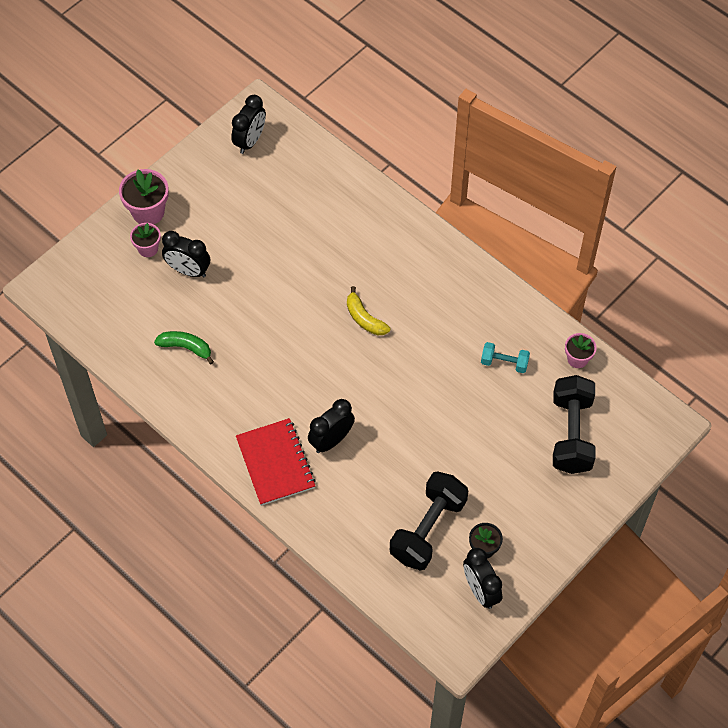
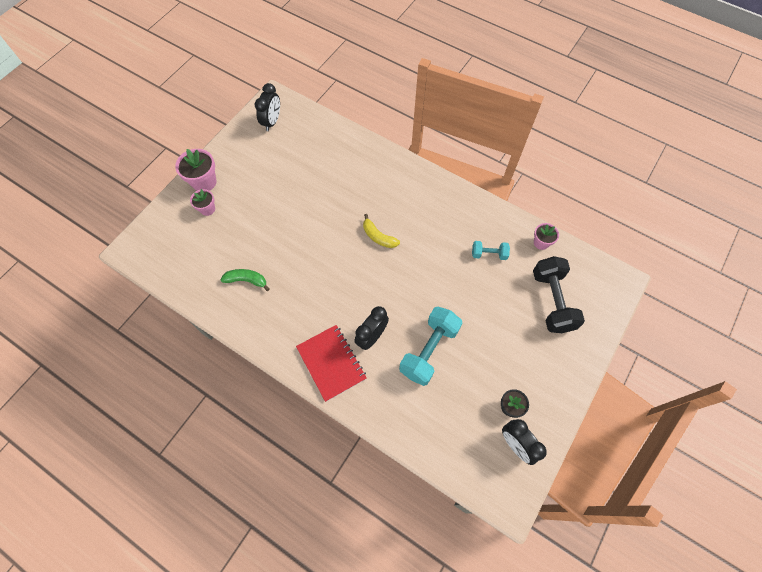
camera: 10 degrees left, 5 degrees up
(188, 270) = (240, 221): black clock -> none
(399, 468) = (429, 350): none -> turquoise dumbbell
(428, 529) = (462, 398): black dumbbell -> none

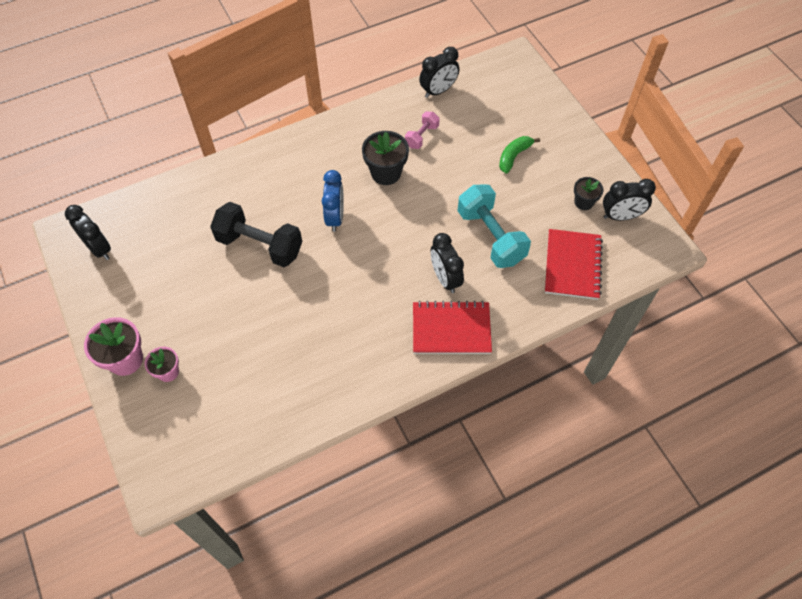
camera: 60 degrees left, 5 degrees down
(247, 280) = (297, 369): green banana -> green banana (514, 156)
(378, 237) = (335, 217): yellow banana -> blue clock
(438, 248) = (386, 173): none -> black flower pot
(441, 427) = (572, 265): none -> red notebook
(489, 254) = (422, 136): turquoise dumbbell -> pink dumbbell
(541, 243) = (438, 91): pink flower pot -> black clock
(552, 301) = (502, 116): black dumbbell -> black dumbbell (260, 245)

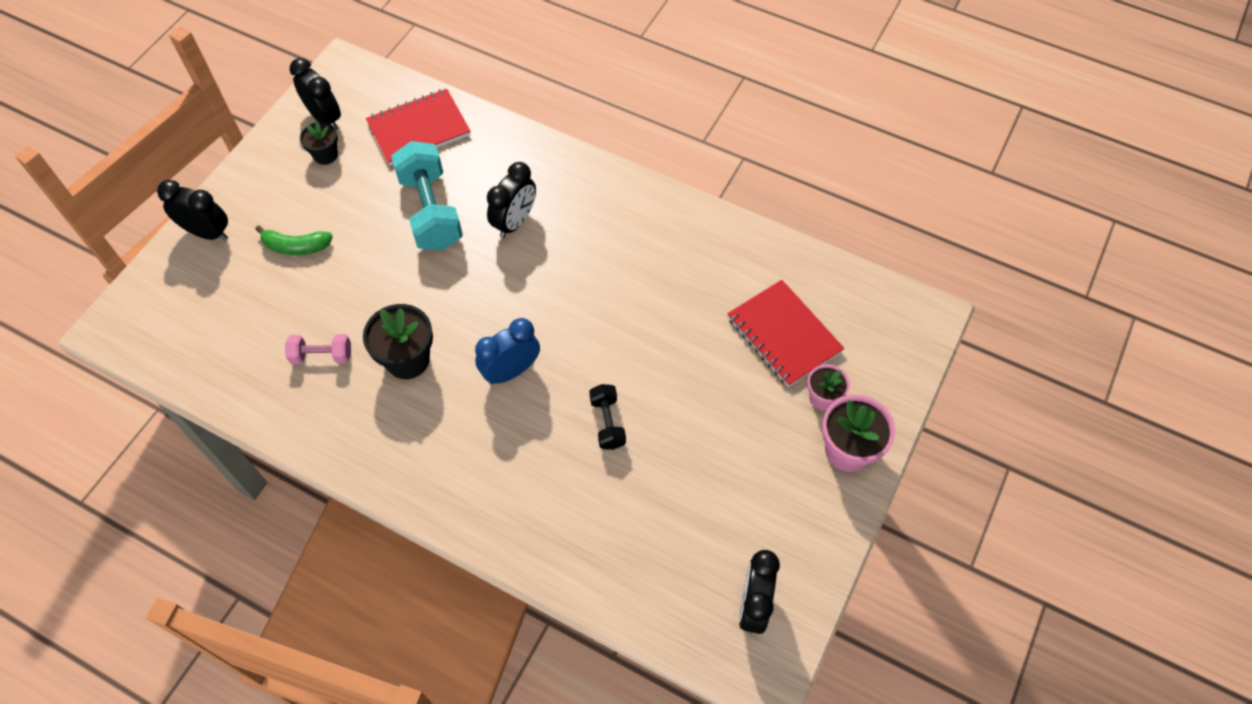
camera: 125 degrees left, 0 degrees up
(260, 245) = (607, 423): black dumbbell -> black dumbbell, size x0.52
(438, 91) = (227, 382): black clock -> black clock (207, 233)
(451, 329) = (570, 186): red notebook -> red notebook (783, 334)
(490, 237) = (431, 211): turquoise dumbbell -> turquoise dumbbell turned 45 degrees counterclockwise

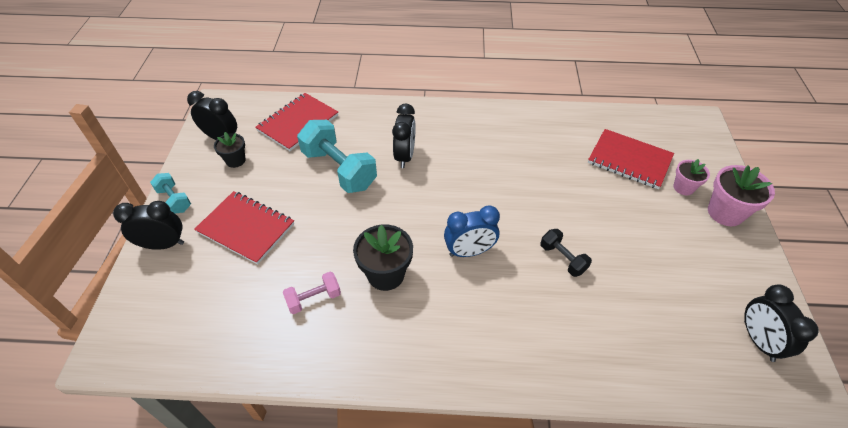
camera: 25 degrees left, 10 degrees down
(241, 182) = (174, 200): none -> turquoise dumbbell
(296, 246) = (246, 228): green banana -> red notebook
(511, 371) = (469, 251): blue clock -> blue clock turned 135 degrees counterclockwise

